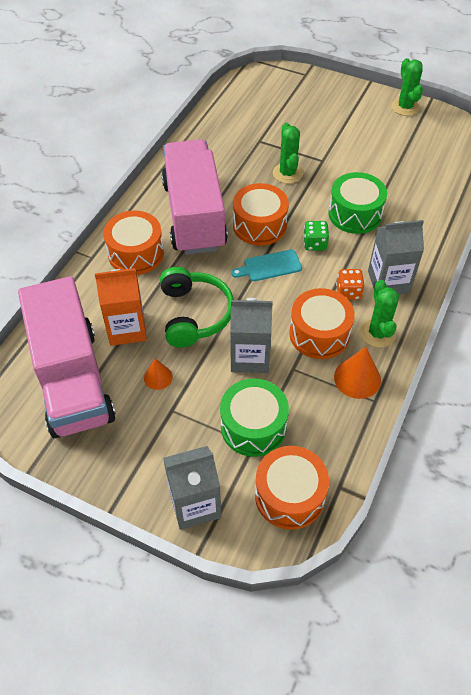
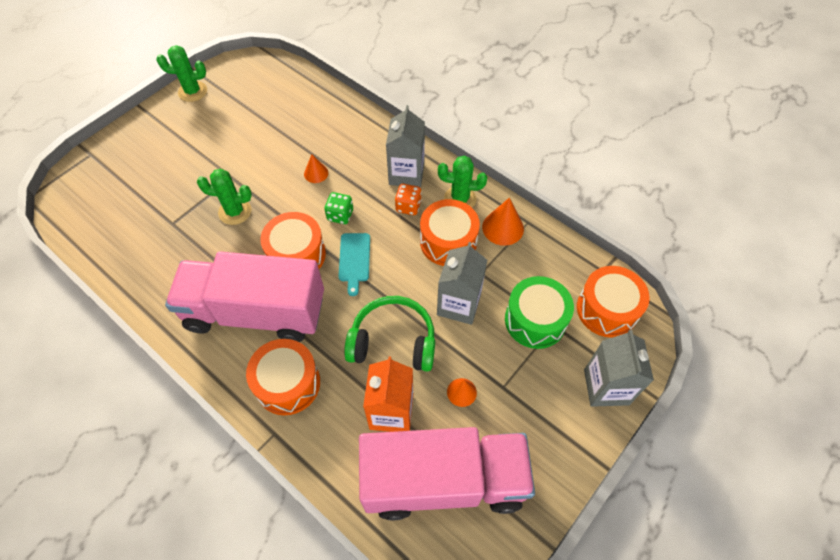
camera: 75 degrees left, 5 degrees up
(355, 214) = (316, 173): green drum -> orange cone

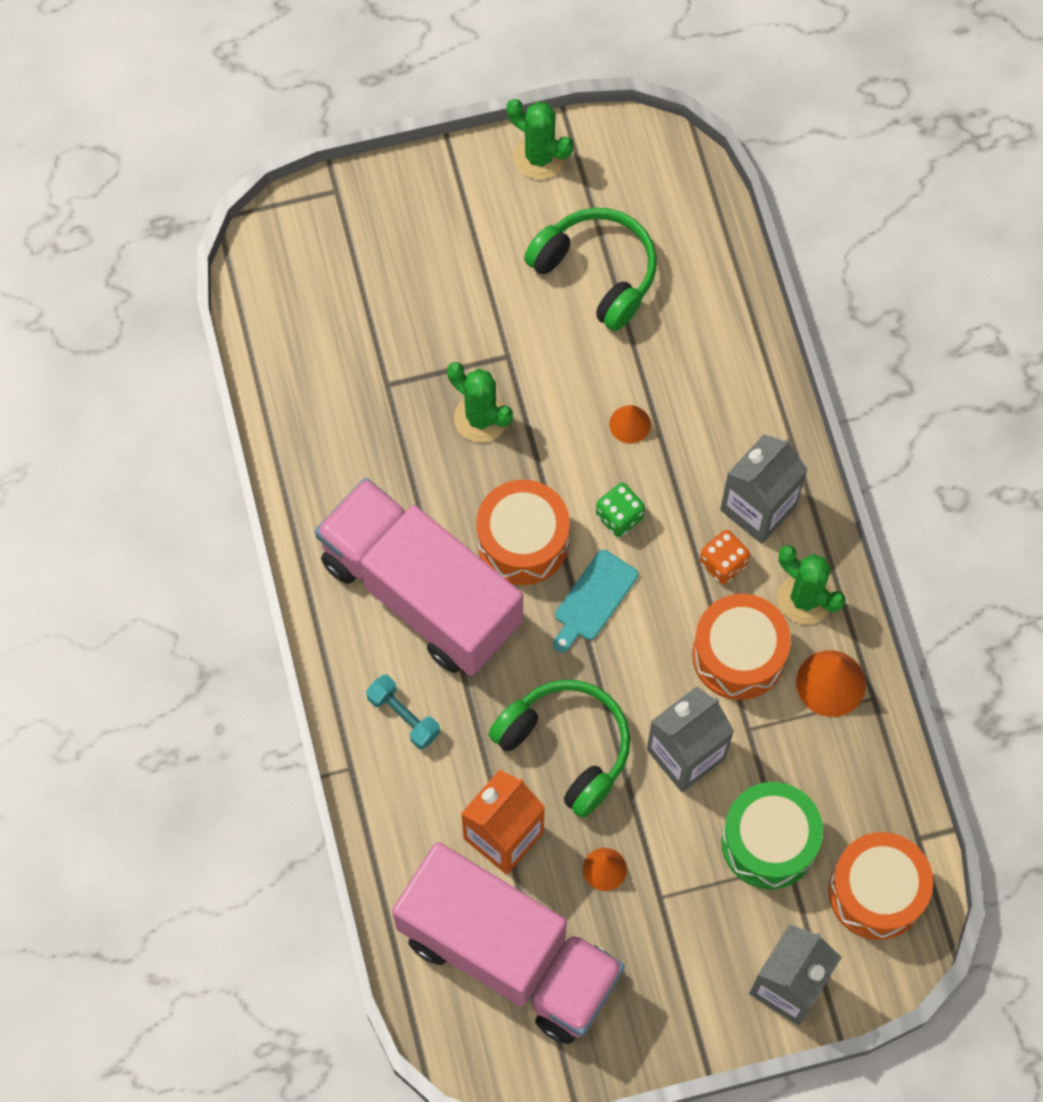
camera: 35 degrees right, 10 degrees up
(254, 121) = (597, 272): none -> green headphones
(288, 383) = (403, 716): orange drum -> turquoise dumbbell

